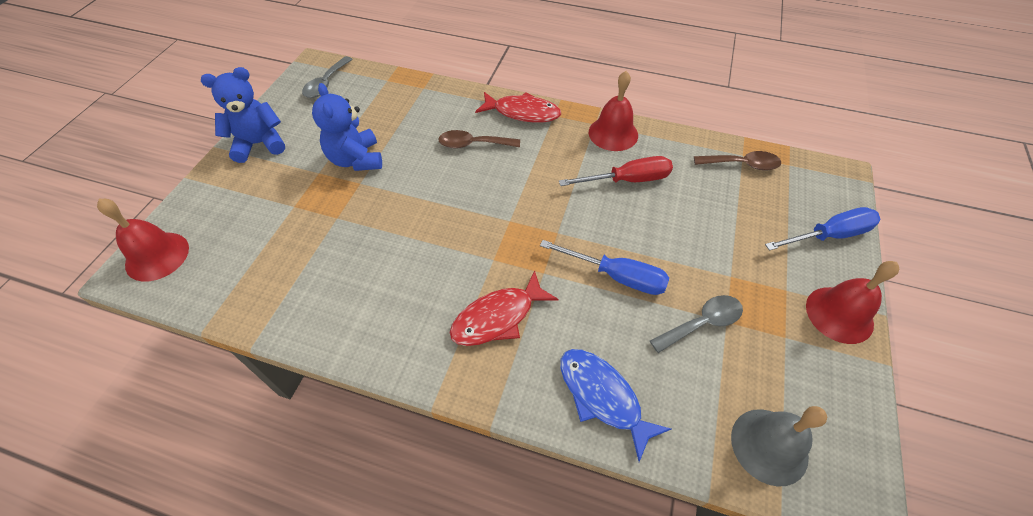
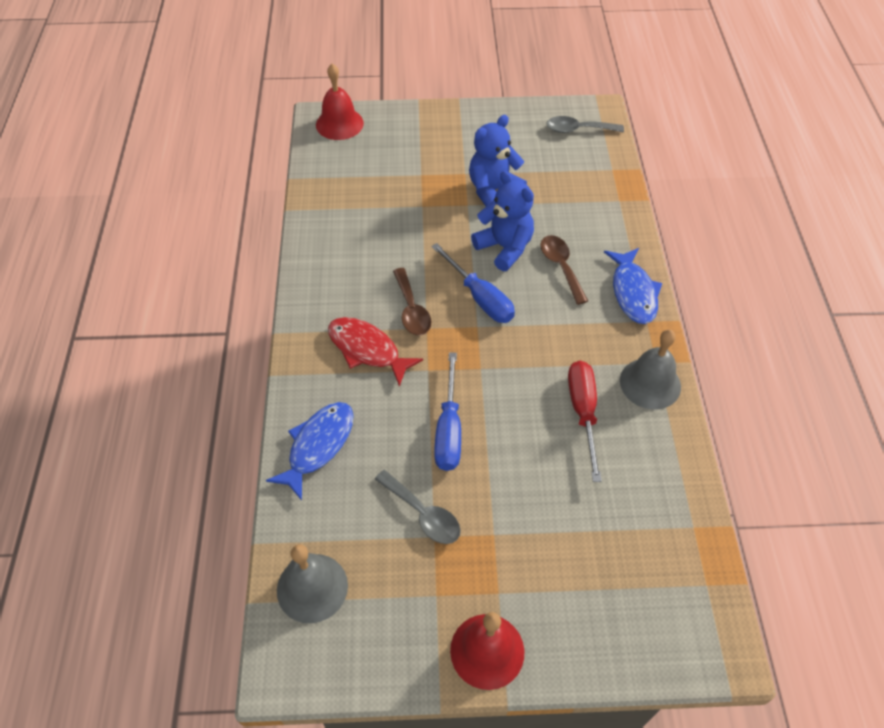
camera: 70 degrees right, 0 degrees up
(259, 144) = (476, 123): blue teddy bear -> blue teddy bear (504, 248)
(522, 113) = (633, 292): red fish -> blue fish
(613, 133) = (650, 383): red bell -> grey bell
(627, 180) = (583, 412): red screwdriver -> red screwdriver turned 150 degrees counterclockwise
(742, 164) = (674, 528): brown spoon -> brown spoon (411, 310)
(828, 235) = (602, 637): blue screwdriver -> blue screwdriver (480, 297)

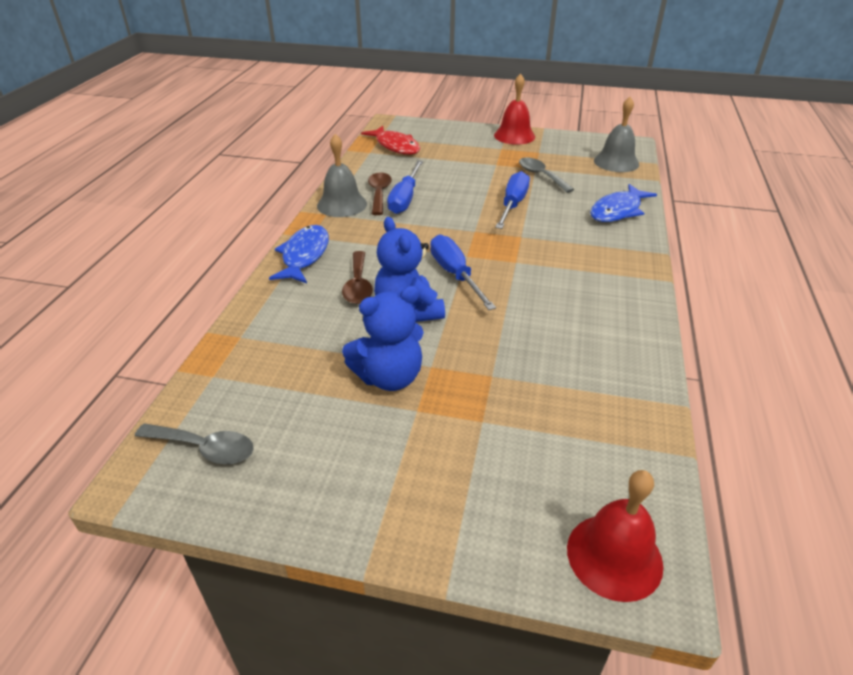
camera: 165 degrees left, 15 degrees down
(367, 349) = (575, 255): red fish -> red fish (395, 146)
(411, 310) = (528, 276): brown spoon -> brown spoon (379, 193)
(583, 412) = (405, 199): red screwdriver -> blue screwdriver

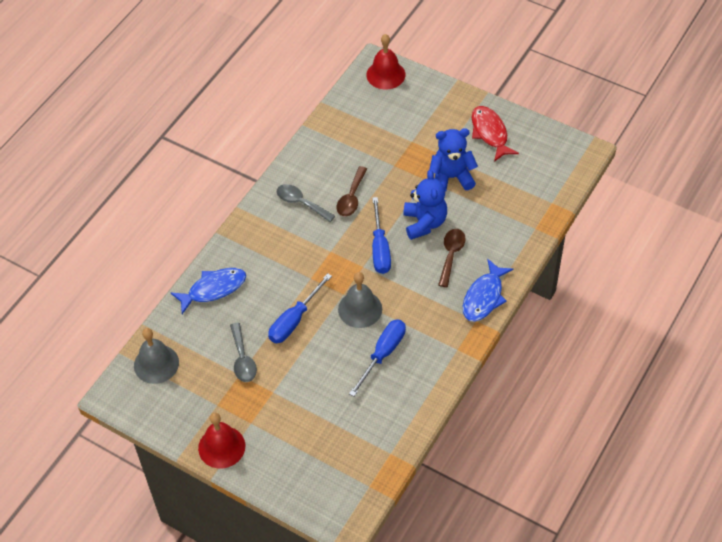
camera: 160 degrees left, 15 degrees up
(205, 448) = (554, 159): grey spoon -> grey spoon (301, 203)
(342, 204) = (441, 359): grey bell -> grey bell (360, 309)
(379, 193) = (403, 369): brown spoon -> brown spoon (351, 198)
(395, 146) = (359, 458): red fish -> red fish (490, 133)

